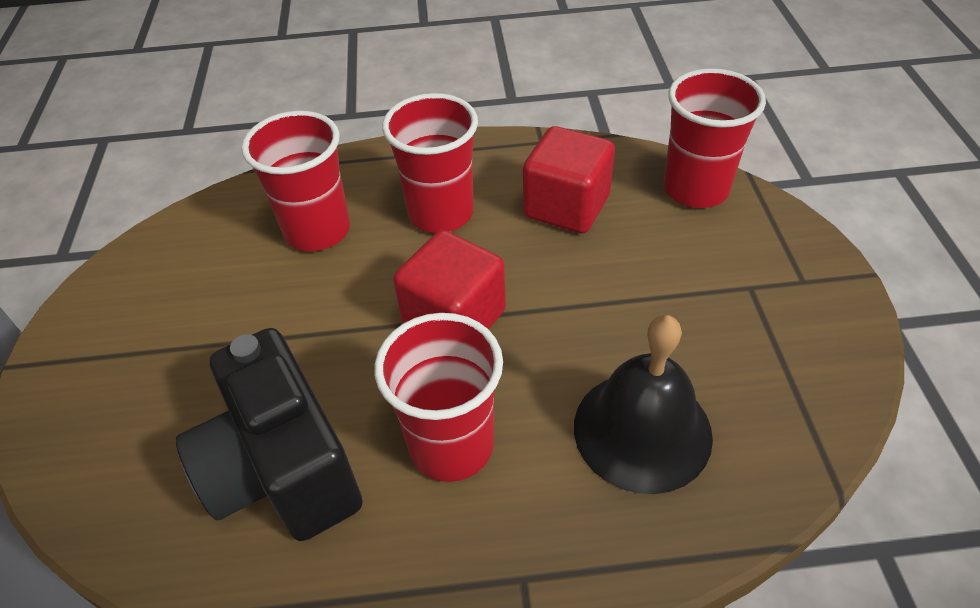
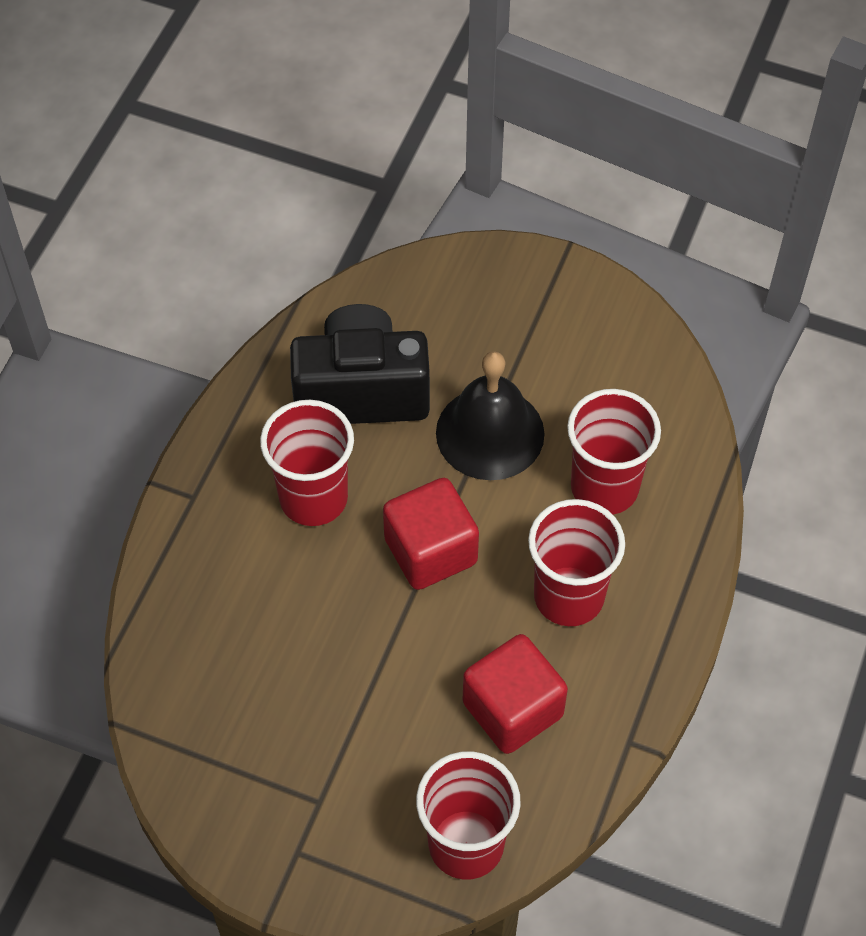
camera: 115 degrees right, 10 degrees up
(642, 430) = (244, 626): black bell -> black bell (490, 433)

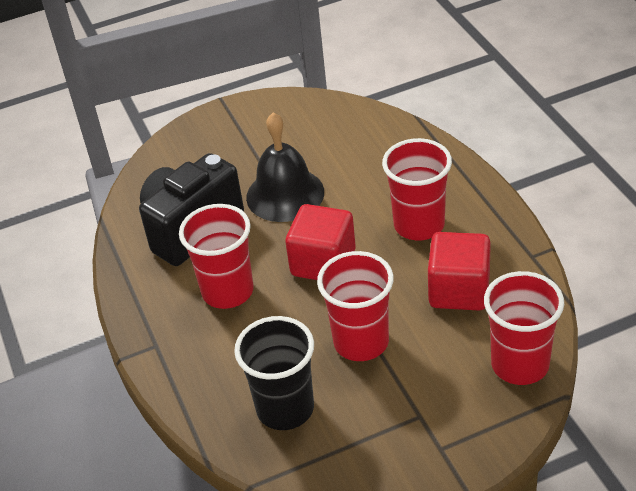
camera: 40 degrees left, 15 degrees down
(221, 676) = (285, 408): none -> black cup
(604, 487) = (373, 171): red cup -> red cup (361, 342)

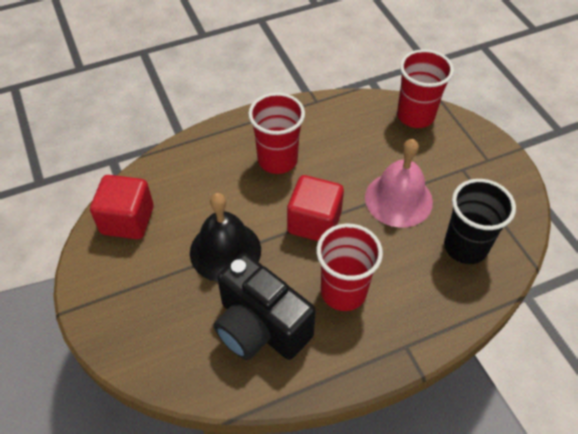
camera: 95 degrees left, 10 degrees up
(361, 342) = (398, 199): red cup -> pink bell
(459, 290) = (348, 141): red cube -> red cube (127, 220)

